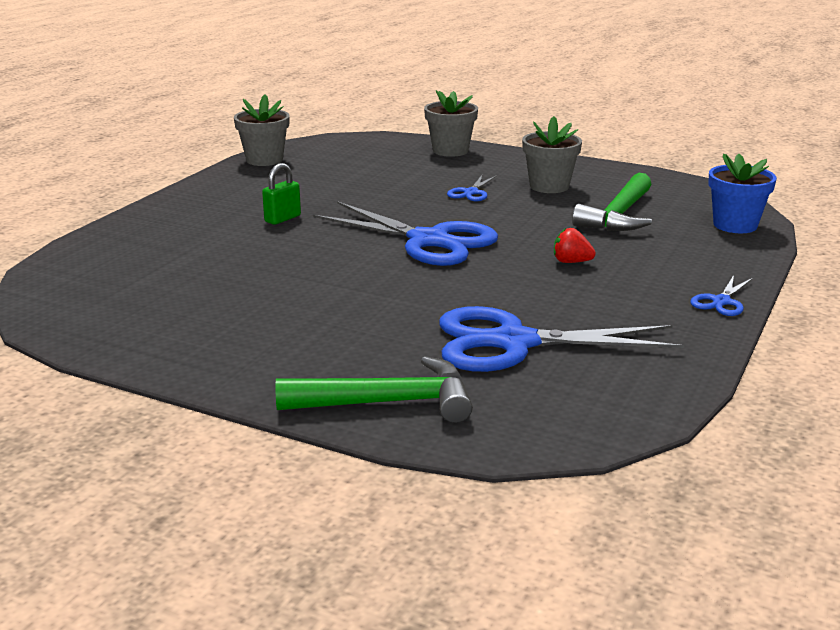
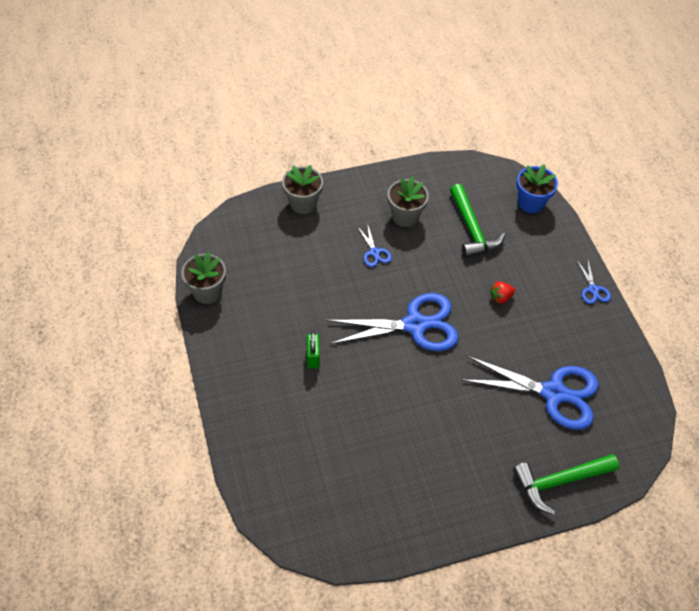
camera: 45 degrees left, 30 degrees up
(389, 402) = (559, 482): green hammer -> green hammer turned 150 degrees counterclockwise
(514, 343) = (553, 393): blue scissors -> blue scissors turned 120 degrees counterclockwise

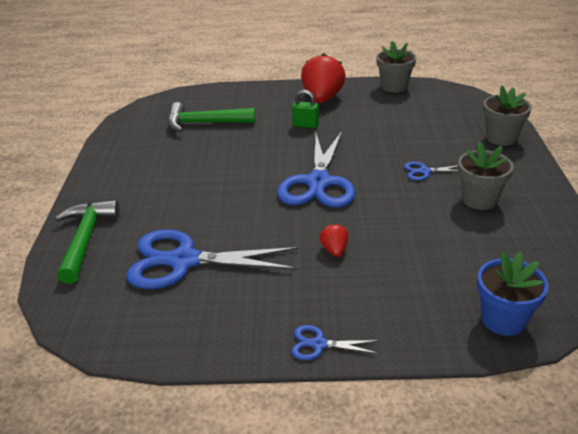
camera: 110 degrees right, 20 degrees down
(248, 354) = (322, 99): none -> red strawberry
(472, 229) = (452, 249): green hammer -> green hammer (204, 123)
(553, 393) = (184, 261): blue scissors -> blue scissors turned 60 degrees clockwise

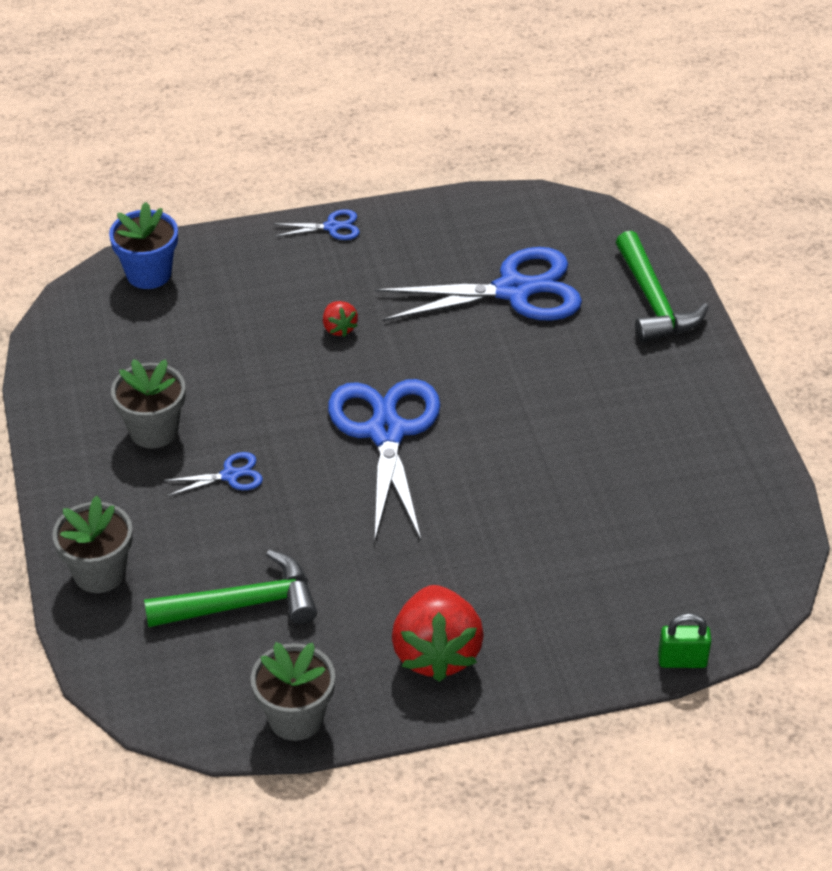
camera: 165 degrees right, 10 degrees up
(204, 123) = (631, 546): green hammer -> green hammer (243, 604)
(305, 125) = (445, 564): green padlock -> green padlock (682, 660)

